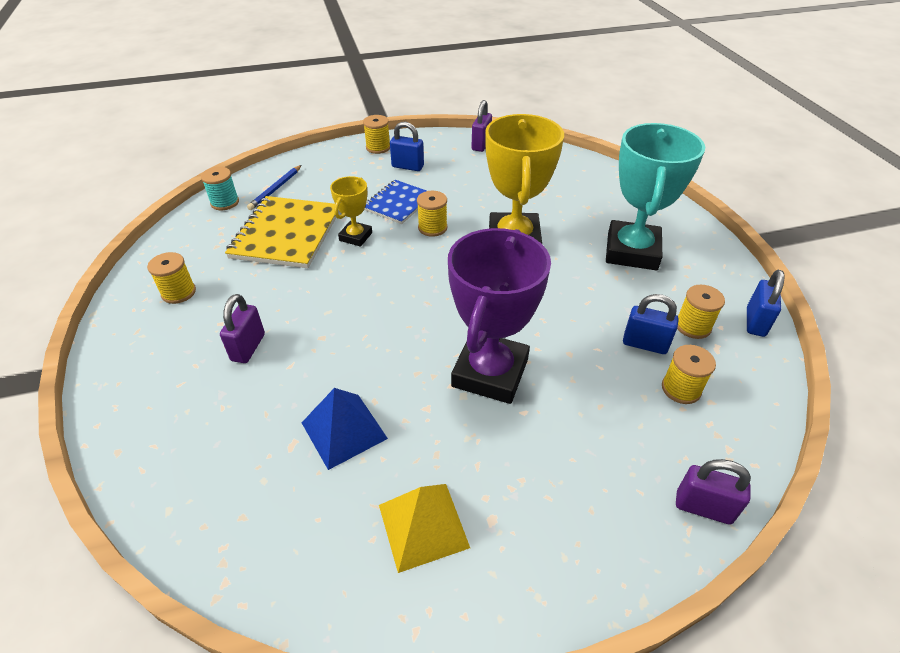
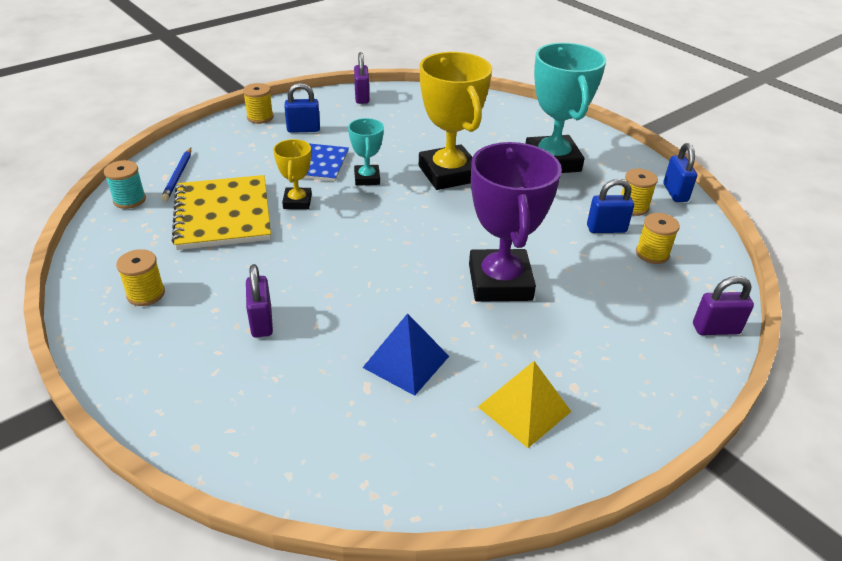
camera: 25 degrees left, 5 degrees down
(432, 228) = (367, 178): yellow spool -> turquoise trophy

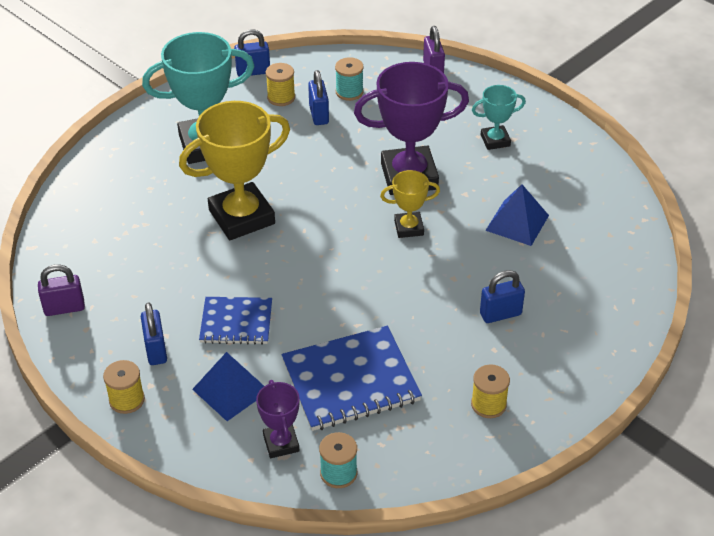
camera: 95 degrees left, 5 degrees up
(178, 176) = (281, 443): blue pencil -> purple trophy
(223, 215) = (351, 381): yellow notebook -> blue notebook
(246, 158) = (231, 390): none -> blue pyramid
(261, 322) = (500, 314): purple padlock -> blue padlock
(297, 202) = (315, 325): yellow trophy -> yellow trophy (409, 228)
(367, 178) = (260, 278): turquoise trophy -> turquoise trophy (495, 140)
(524, 409) = (542, 162): yellow pyramid -> none
(652, 254) = (349, 92): yellow spool -> turquoise spool

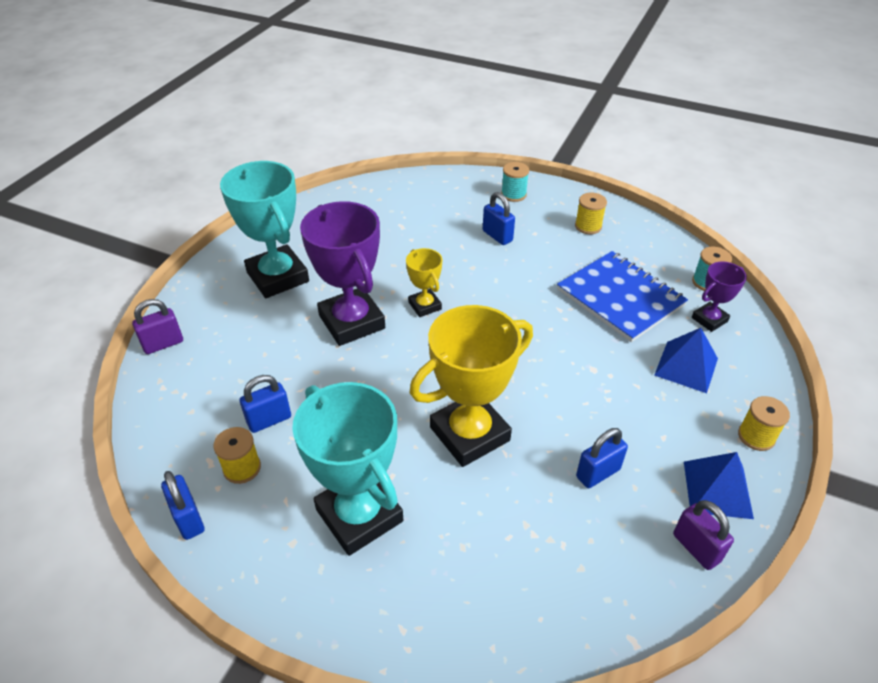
camera: 110 degrees left, 0 degrees up
(156, 350) = (686, 437): blue padlock -> blue padlock (598, 473)
(236, 322) = (611, 388): blue notebook -> none
(241, 217) = (470, 434): yellow trophy -> yellow trophy turned 75 degrees counterclockwise
(349, 92) = (218, 404): turquoise spool -> turquoise spool (513, 194)
(495, 140) = (277, 277): turquoise trophy -> turquoise trophy, size x1.97
(517, 223) = (387, 245): blue pyramid -> blue pyramid (717, 489)

